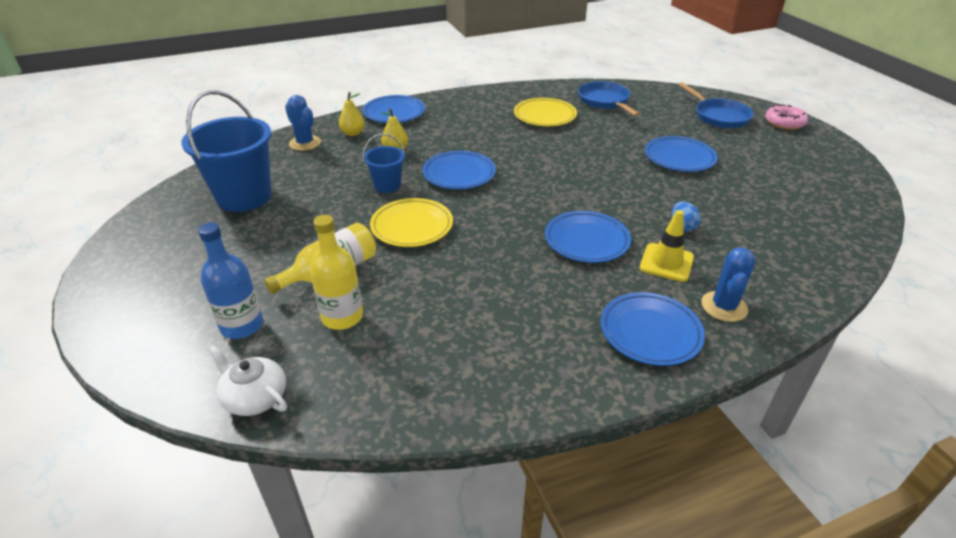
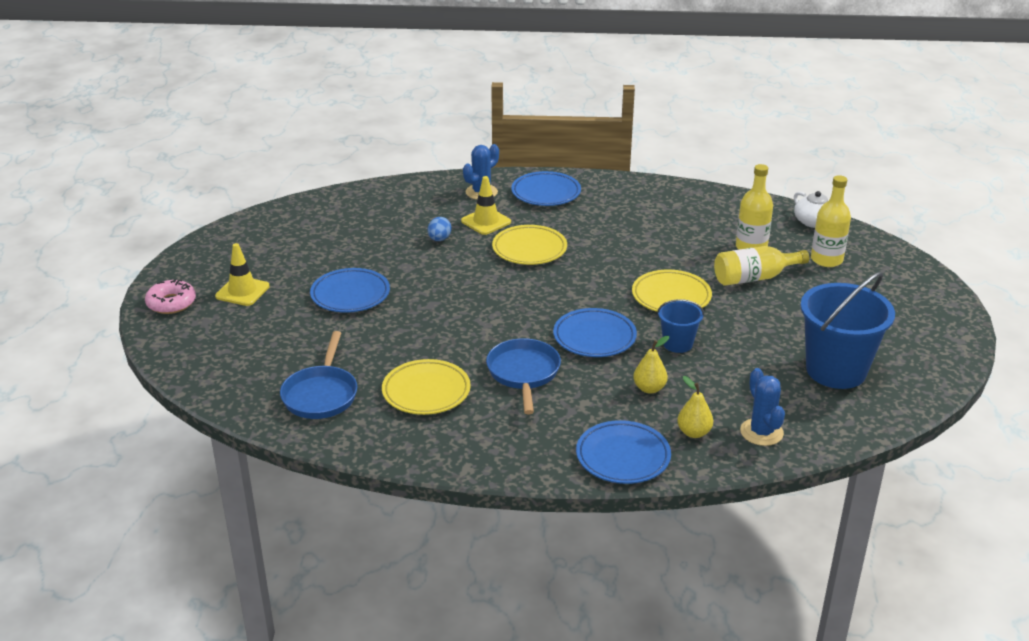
camera: 155 degrees left, 5 degrees down
(242, 325) = (826, 260): blue bottle -> yellow bottle
(586, 241) = (529, 249): blue plate -> yellow plate
(718, 116) = (224, 331): blue pan -> blue pan (523, 373)
(756, 141) = (242, 291): none -> yellow traffic cone

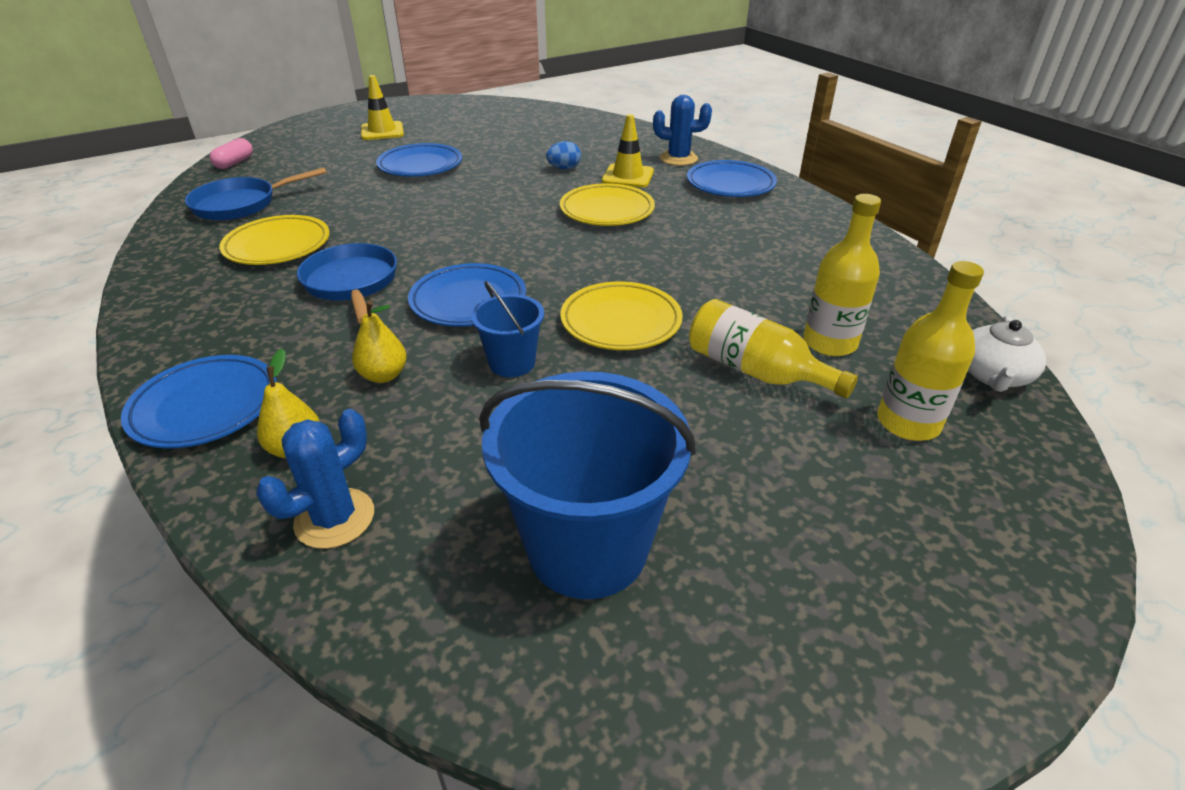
camera: 55 degrees right, 5 degrees up
(171, 303) = (340, 118): pink donut -> none
(214, 381) = (234, 163): none -> pink capsule
(523, 373) = (352, 284): blue pan -> blue pan turned 75 degrees counterclockwise

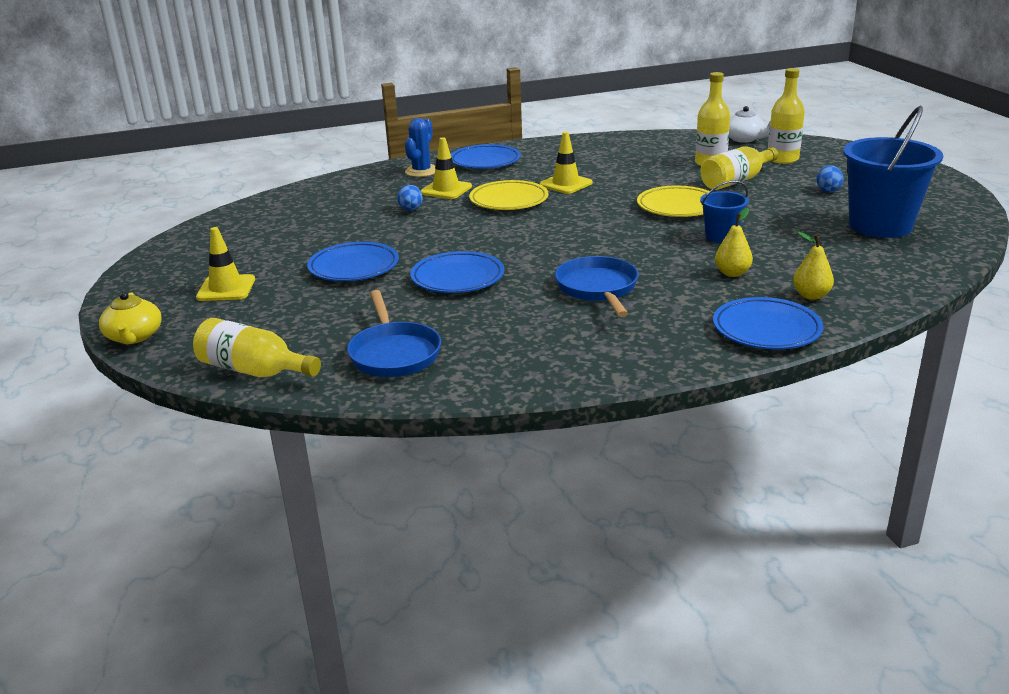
camera: 75 degrees left, 10 degrees down
(234, 163) = (254, 371): pink capsule -> yellow bottle
(278, 246) = (510, 325): yellow plate -> none
(306, 121) = (134, 337): none -> yellow teapot
(334, 518) = (871, 281): blue cactus -> none
(352, 284) = (598, 289): blue pan -> blue pan turned 90 degrees clockwise
(468, 301) = (638, 248): blue plate -> blue plate (457, 278)
(676, 237) = (566, 184): none -> yellow traffic cone
(758, 480) = (828, 190): none -> blue egg

